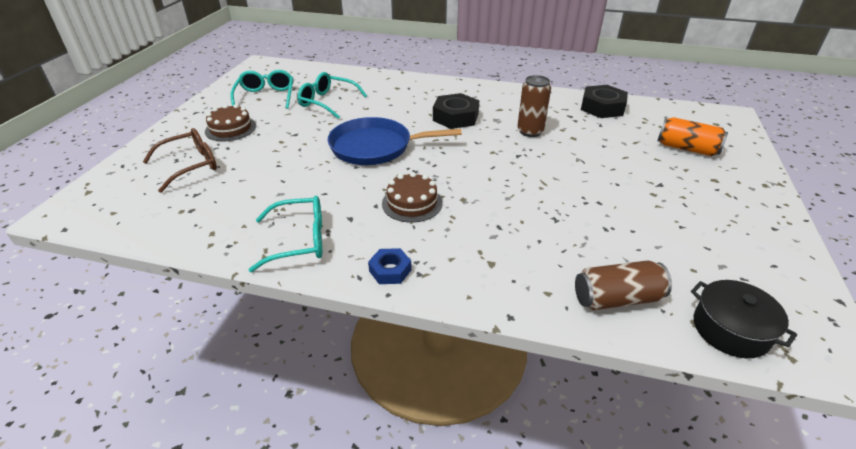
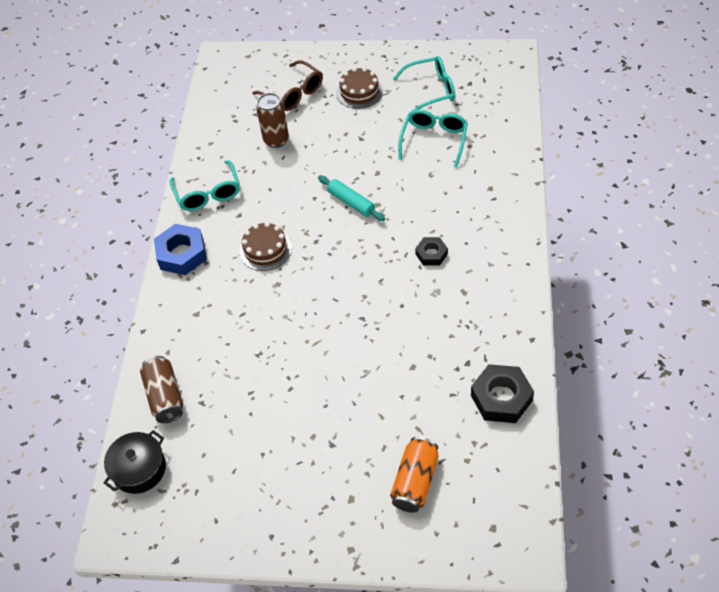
camera: 85 degrees right, 15 degrees up
(375, 147) = (351, 202): blue pan -> turquoise rolling pin
(390, 270) = (182, 254): blue nut -> blue nut, size x1.71
(455, 117) = (431, 254): black nut -> black nut, size x0.58
(530, 131) = (416, 325): brown can -> brown can (276, 140)

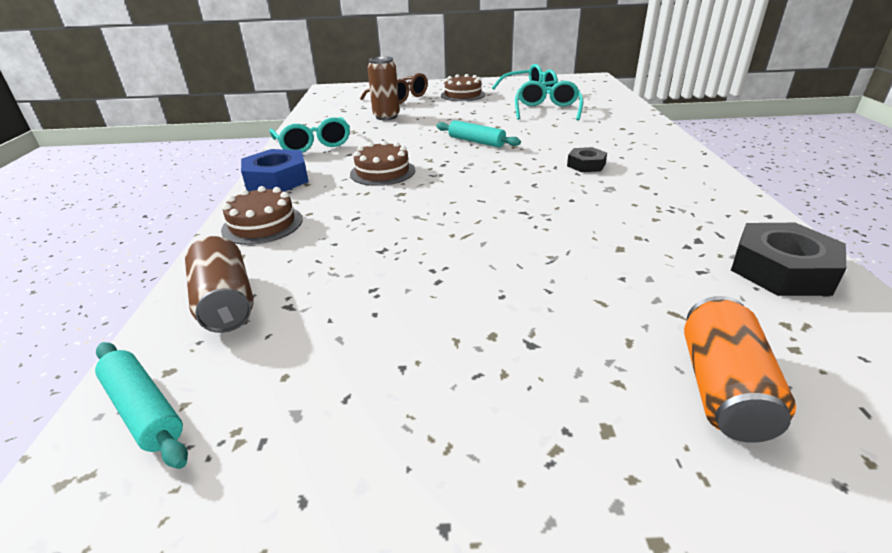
camera: 10 degrees left, 20 degrees down
(139, 469) = (144, 409): black pot -> turquoise rolling pin
(177, 316) = (262, 224): none -> brown cake

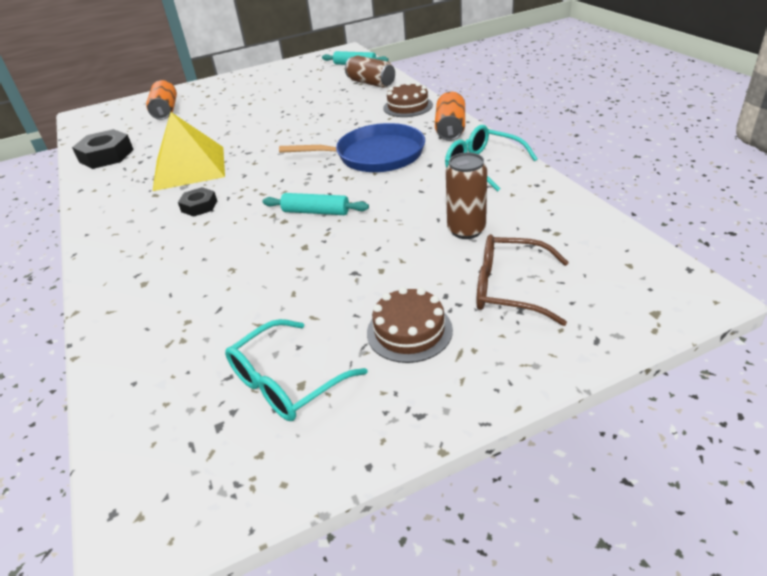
camera: 160 degrees right, 5 degrees up
(277, 180) = (450, 129): blue nut -> orange can
(382, 172) = (375, 155): brown cake -> blue pan
(547, 110) = (245, 308): turquoise glasses -> none
(608, 209) = (189, 168): none -> yellow pyramid

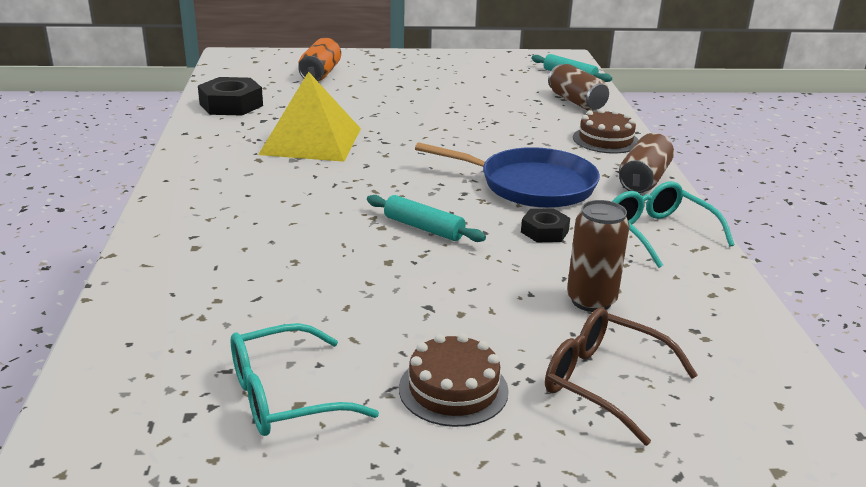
camera: 15 degrees right, 10 degrees down
(199, 206) = (298, 185): black nut -> black nut (544, 231)
(450, 129) = (643, 180): orange can -> brown can

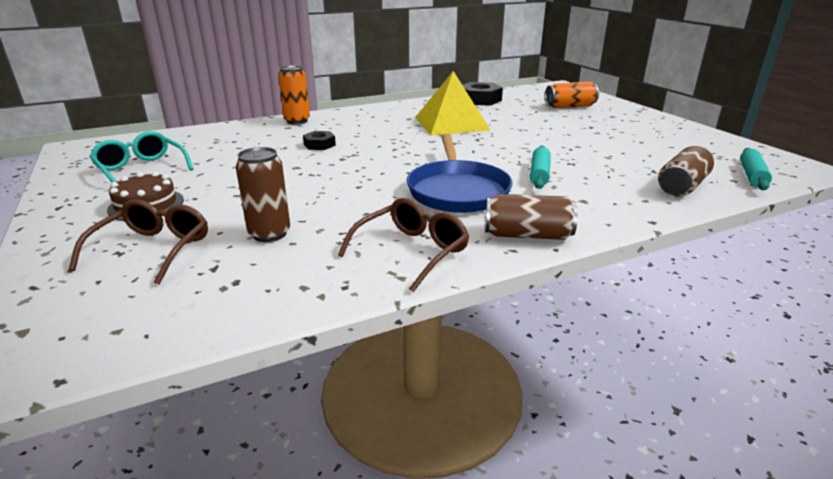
camera: 70 degrees right, 0 degrees up
(170, 236) = (297, 121): none -> orange can
(423, 228) = (349, 169): turquoise rolling pin -> turquoise rolling pin (539, 174)
(544, 231) = (375, 205): black nut -> black nut (319, 145)
(605, 140) = (603, 209): brown cake -> none
(658, 233) = (411, 252): turquoise glasses -> brown glasses

